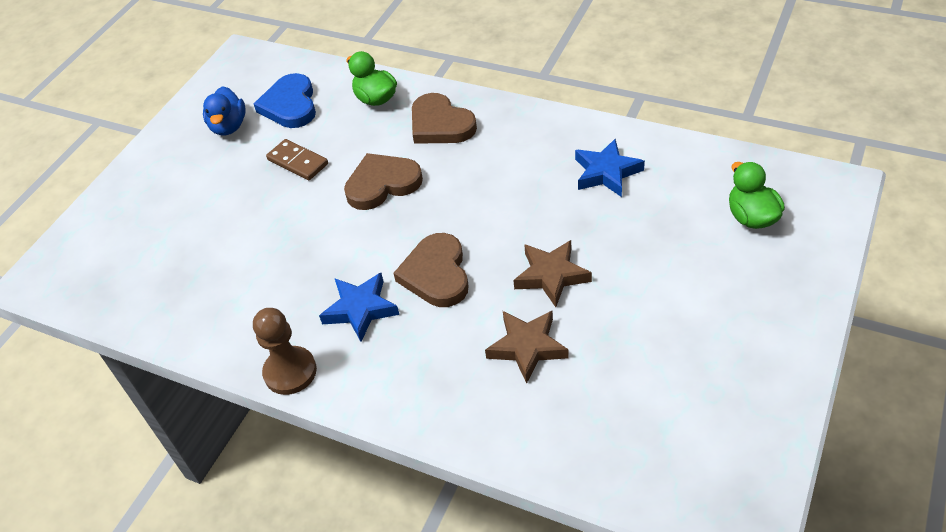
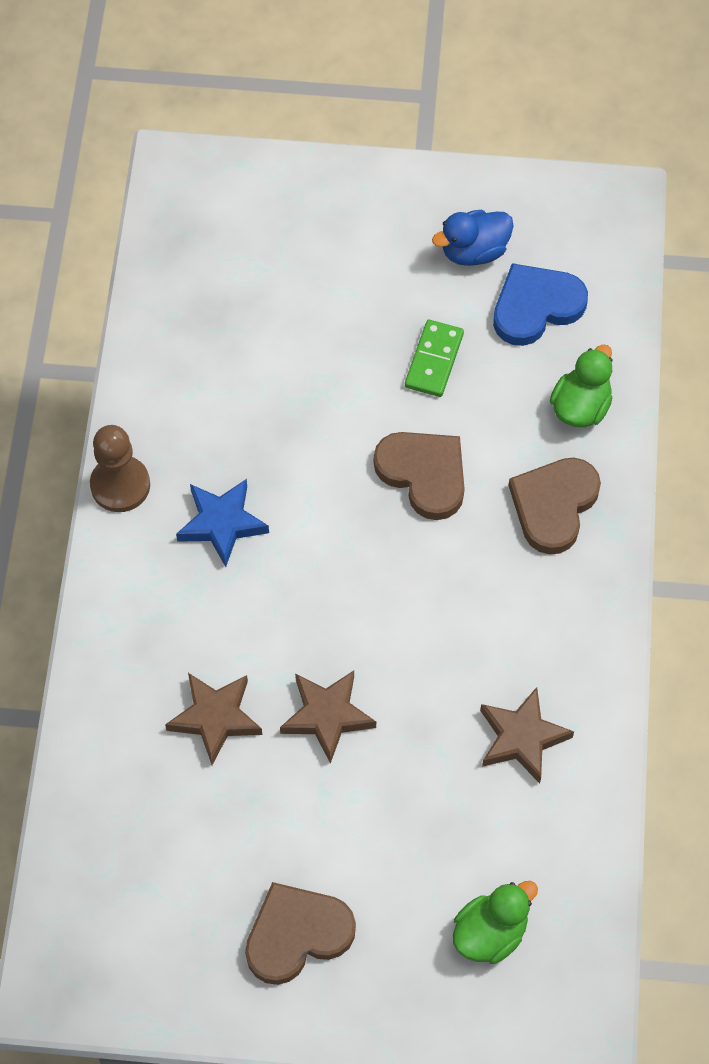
camera: 65 degrees right, 15 degrees up
(298, 162) = (434, 360): brown domino -> green domino
(436, 274) = (295, 587): brown heart -> brown heart (297, 934)
(606, 172) = (522, 738): blue star -> brown star

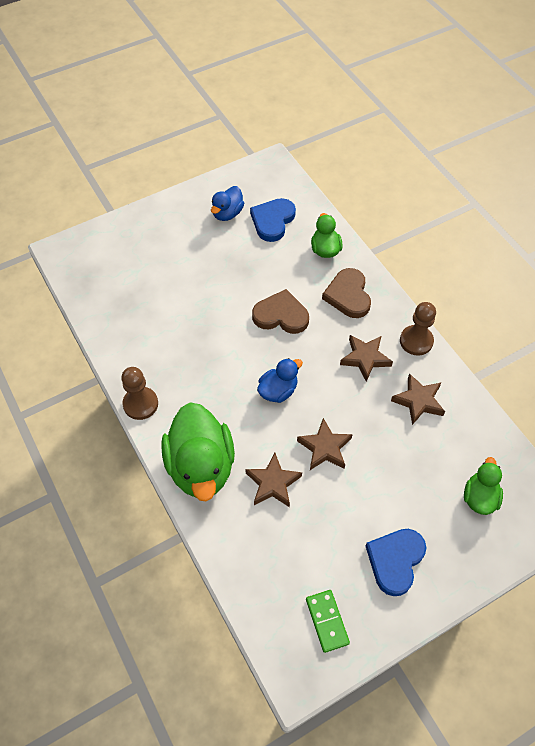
camera: 35 degrees left, 5 degrees down
(136, 629) = (201, 466): none -> green duck
(222, 524) = (205, 392): blue star -> none
(297, 934) = (395, 561): brown heart -> blue heart
(327, 589) = (278, 391): none -> blue duck
(434, 360) = (246, 266): green domino -> green domino (327, 621)
(496, 622) = (365, 358): none -> brown star
(598, 645) = (416, 341): none -> brown pawn

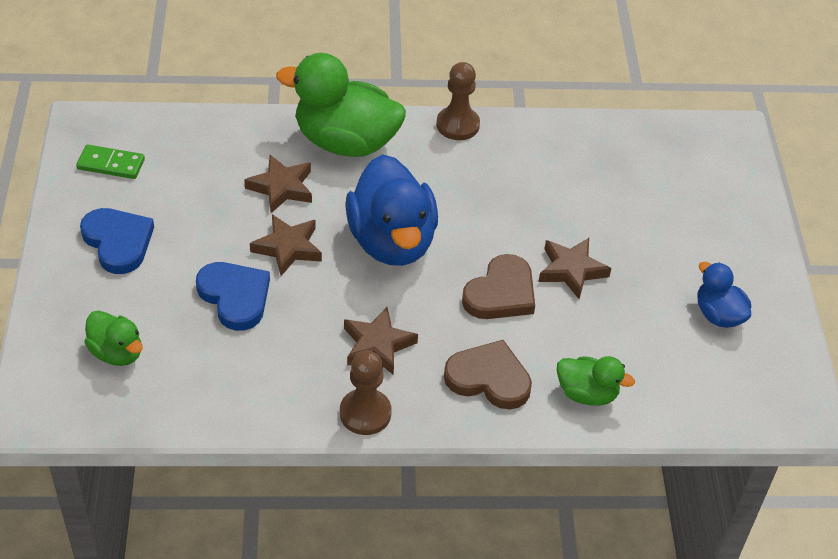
camera: 115 degrees right, 10 degrees down
(272, 221) = (677, 359): blue heart -> blue heart (235, 297)
(278, 391) = (392, 241): blue duck -> blue duck, size x1.93
(418, 401) = (278, 365): brown star -> brown star (571, 270)

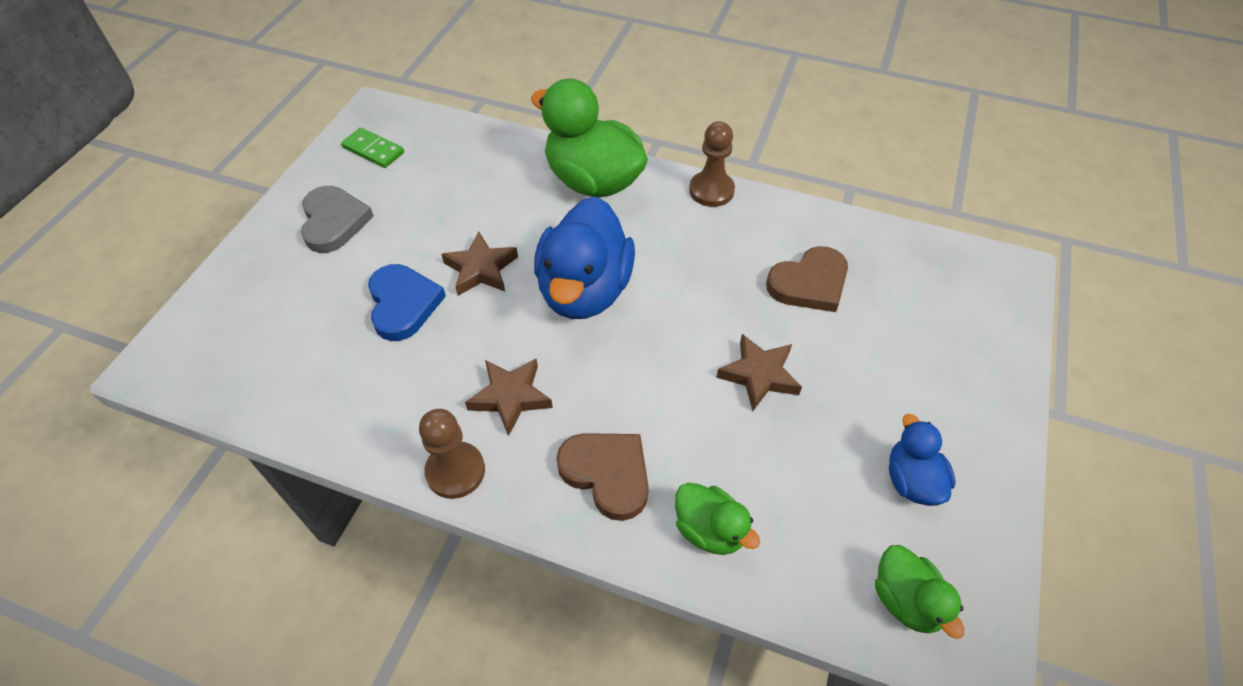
camera: 25 degrees right, 5 degrees up
(117, 353) = (263, 328): green duck -> green duck (906, 600)
(118, 242) = (334, 222): blue heart -> grey heart
(281, 187) = (509, 209): brown star -> none
(501, 293) = (669, 378): brown heart -> brown heart (809, 283)

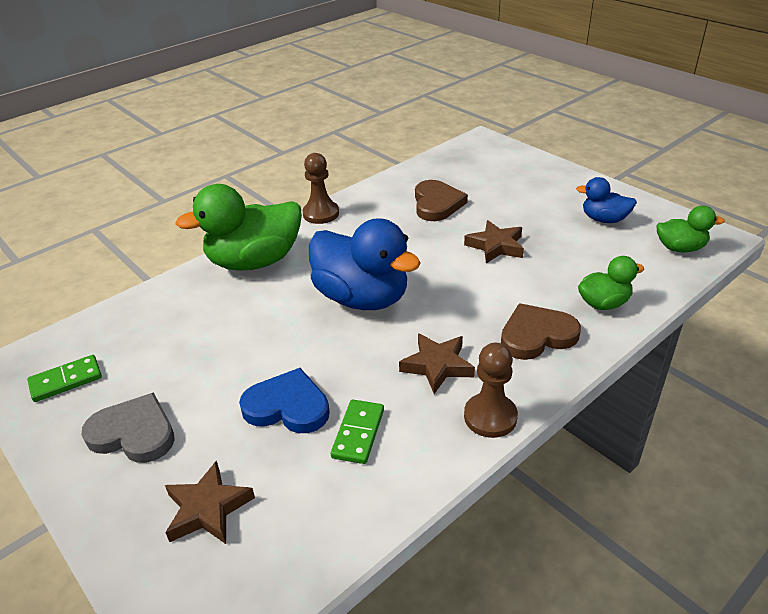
camera: 60 degrees left, 15 degrees down
(390, 370) = (358, 433): none -> green domino
(481, 269) = (290, 347): brown star -> brown star (207, 508)

